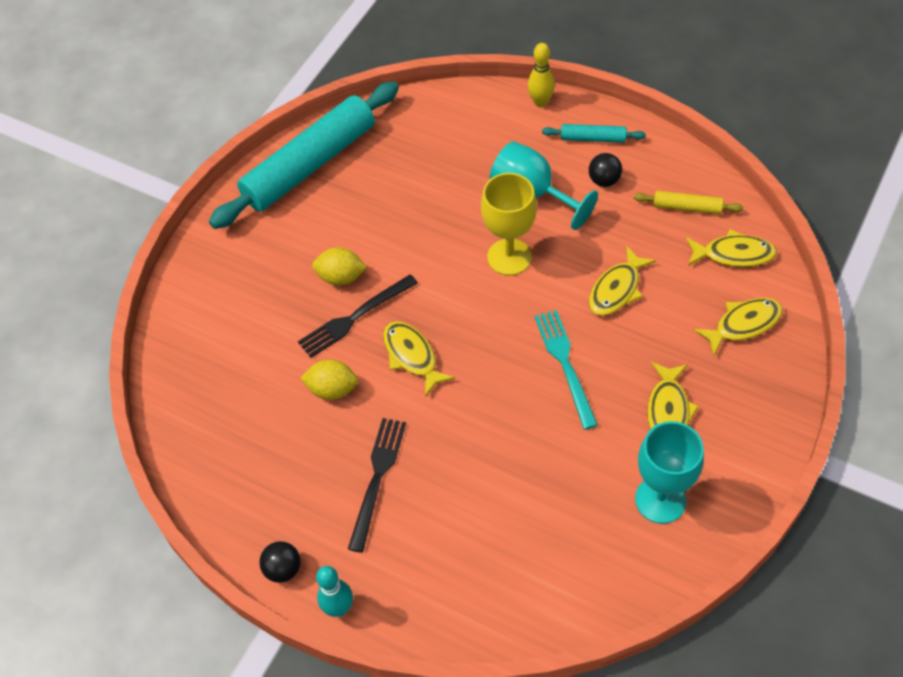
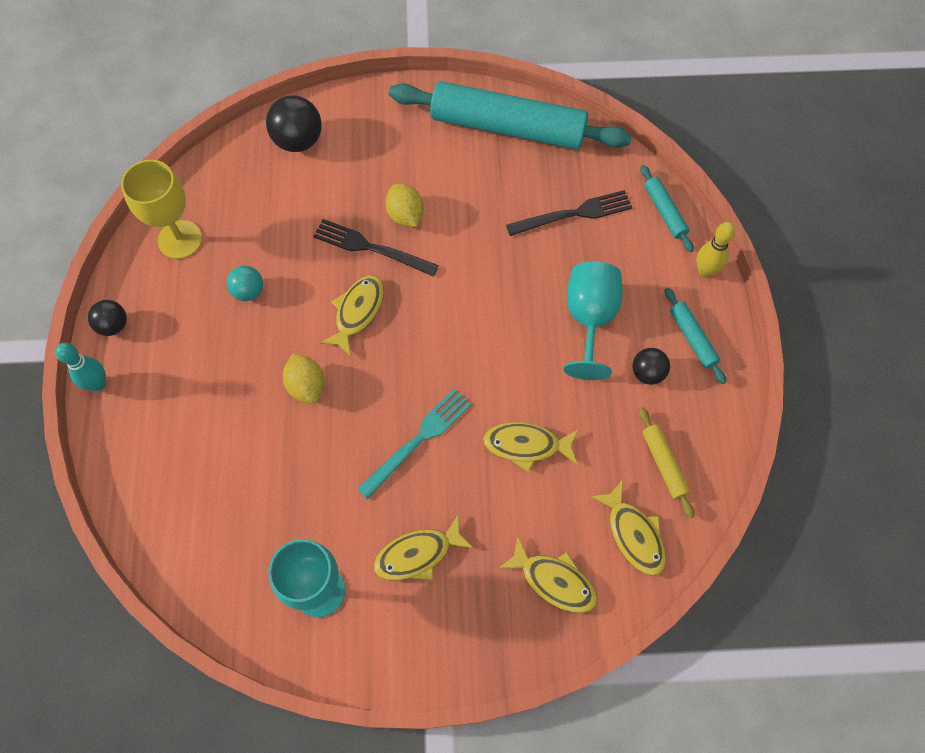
camera: 55 degrees right, 10 degrees up
(197, 326) = (298, 141): none -> black ball
(329, 434) = (248, 291): none -> turquoise ball
(332, 389) = (292, 270): yellow lemon -> yellow lemon (307, 386)
(377, 478) = (226, 349): black fork -> black fork (574, 214)
(470, 101) = (664, 212): none -> turquoise rolling pin
(509, 257) = (507, 335): yellow goblet -> yellow goblet (180, 239)

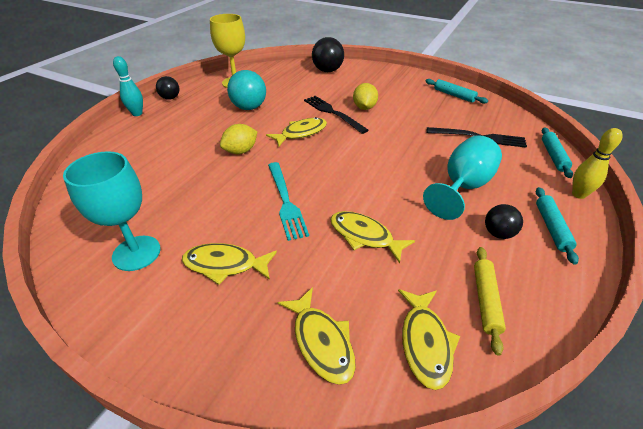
camera: 30 degrees right, 25 degrees down
(248, 291) = (249, 108): turquoise ball -> turquoise ball, size x1.64
(307, 386) = (241, 151): yellow lemon -> yellow lemon turned 45 degrees clockwise
(418, 440) = (285, 201): turquoise fork -> turquoise fork turned 90 degrees clockwise
(507, 127) = (454, 95): turquoise rolling pin -> turquoise rolling pin, size x0.42

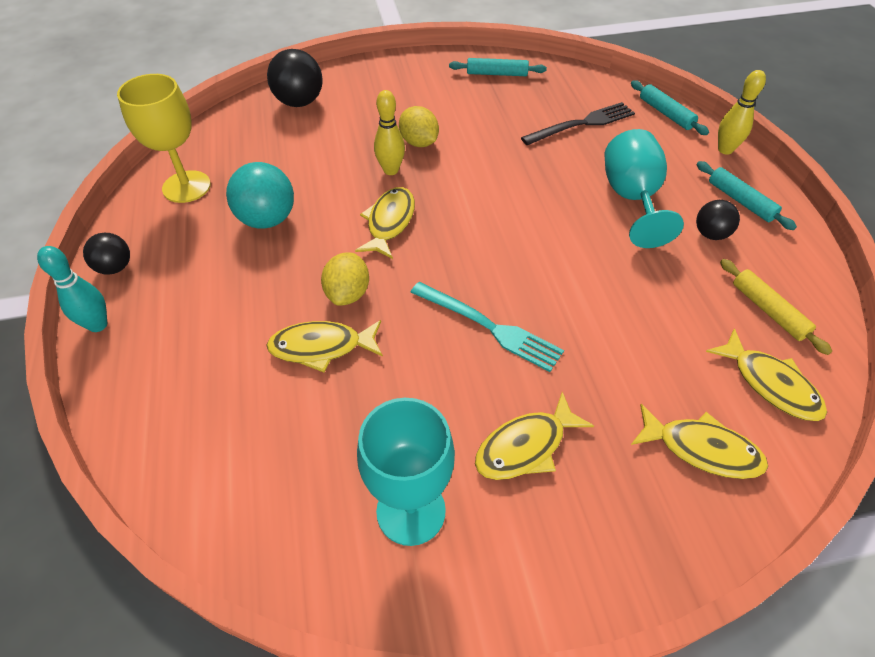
camera: 40 degrees left, 10 degrees up
(333, 113) = (391, 170): black fork -> yellow bowling pin
(364, 236) = (612, 315): yellow fish -> yellow fish (321, 347)

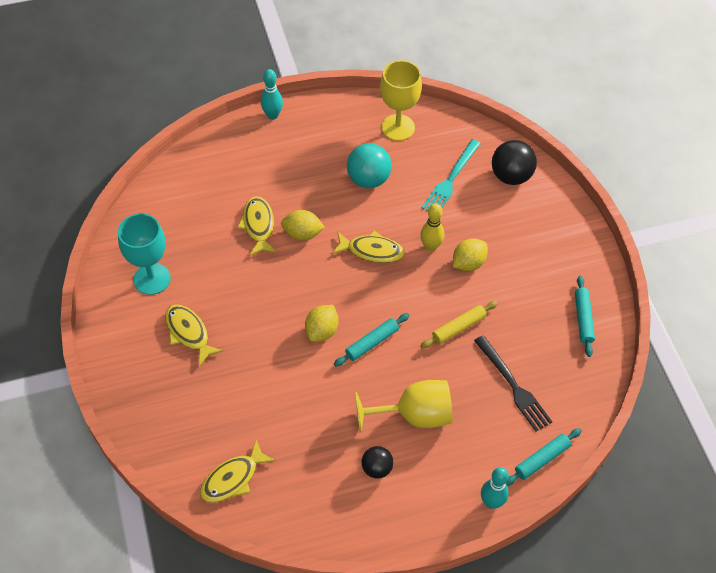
camera: 85 degrees right, 5 degrees up
(115, 267) = (318, 110): black ball -> none
(489, 327) = (277, 314): turquoise fork -> turquoise fork (450, 179)
(517, 277) = (322, 331): none -> yellow lemon
(632, 198) = (414, 415): turquoise goblet -> yellow goblet
(702, 449) = (185, 427): yellow fish -> none
(725, 150) = (491, 502): yellow bowling pin -> turquoise bowling pin
(740, 201) = (420, 500): turquoise rolling pin -> turquoise rolling pin (371, 343)
(768, 310) = (297, 493): yellow rolling pin -> yellow rolling pin (458, 328)

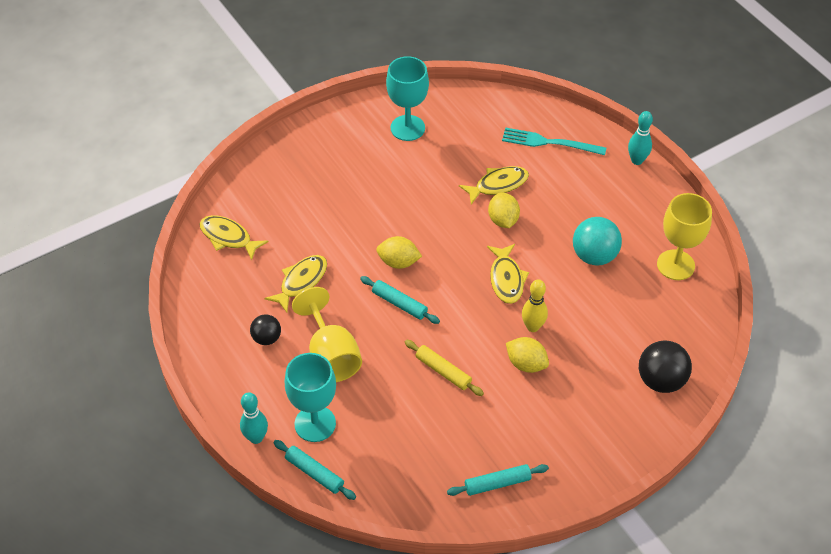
camera: 75 degrees right, 5 degrees down
(189, 333) = (361, 168): yellow fish -> yellow fish (301, 282)
(450, 179) = (629, 326): turquoise fork -> turquoise fork (549, 142)
(488, 447) = (315, 424): none -> turquoise goblet
(513, 386) = (391, 432): black fork -> none

